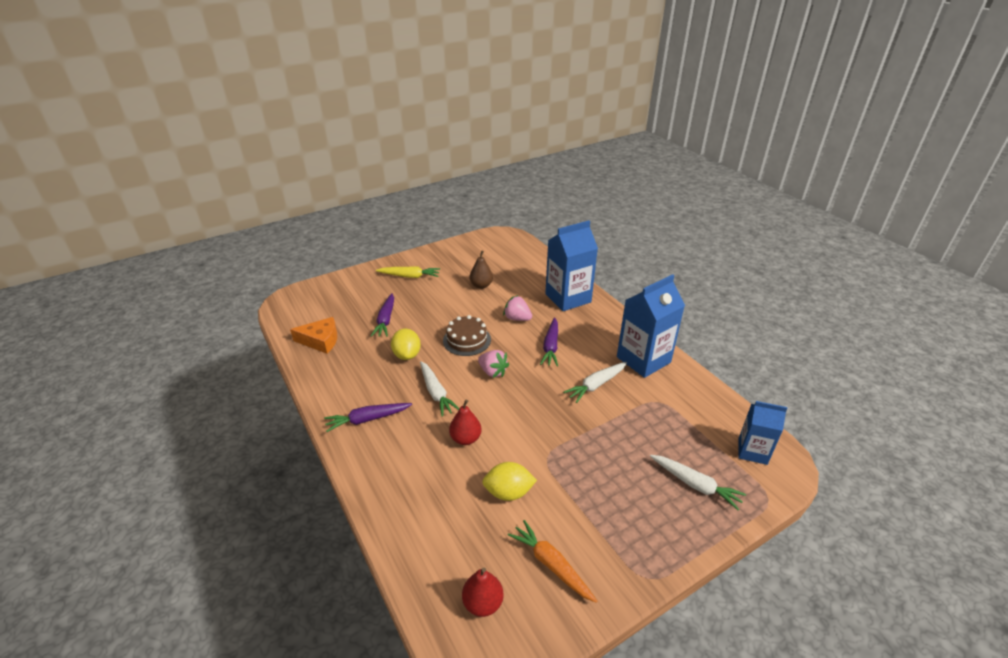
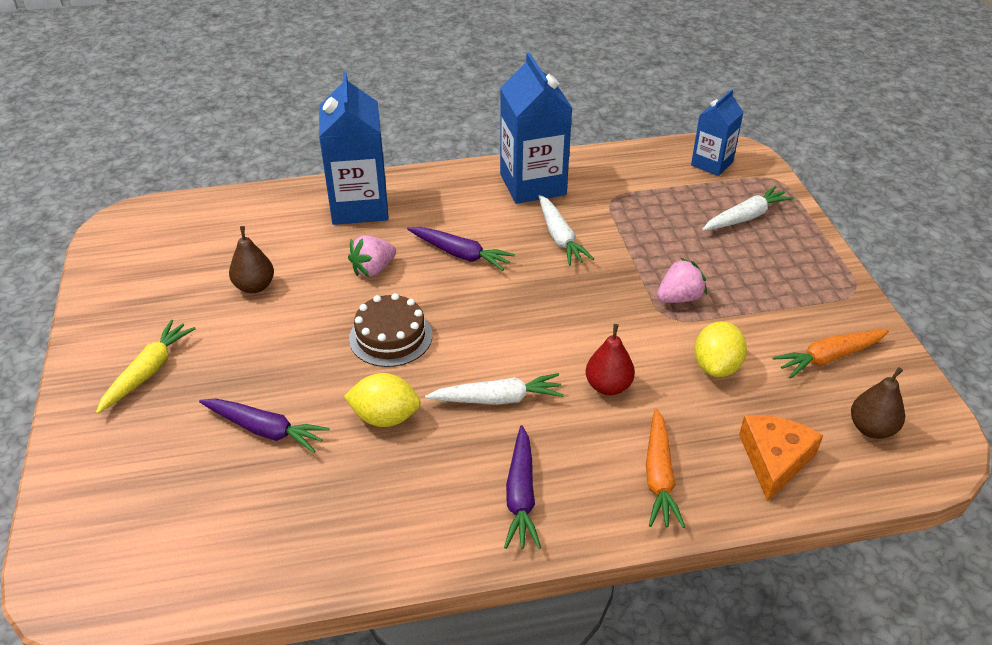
camera: 70 degrees left, 5 degrees up
(321, 340) = (264, 539): orange cheese -> orange cheese (774, 459)
(398, 478) = (659, 476): none -> orange carrot
(483, 603) = (871, 428): red pear -> brown pear
(493, 372) = (483, 326): pink strawberry -> pink strawberry (679, 298)

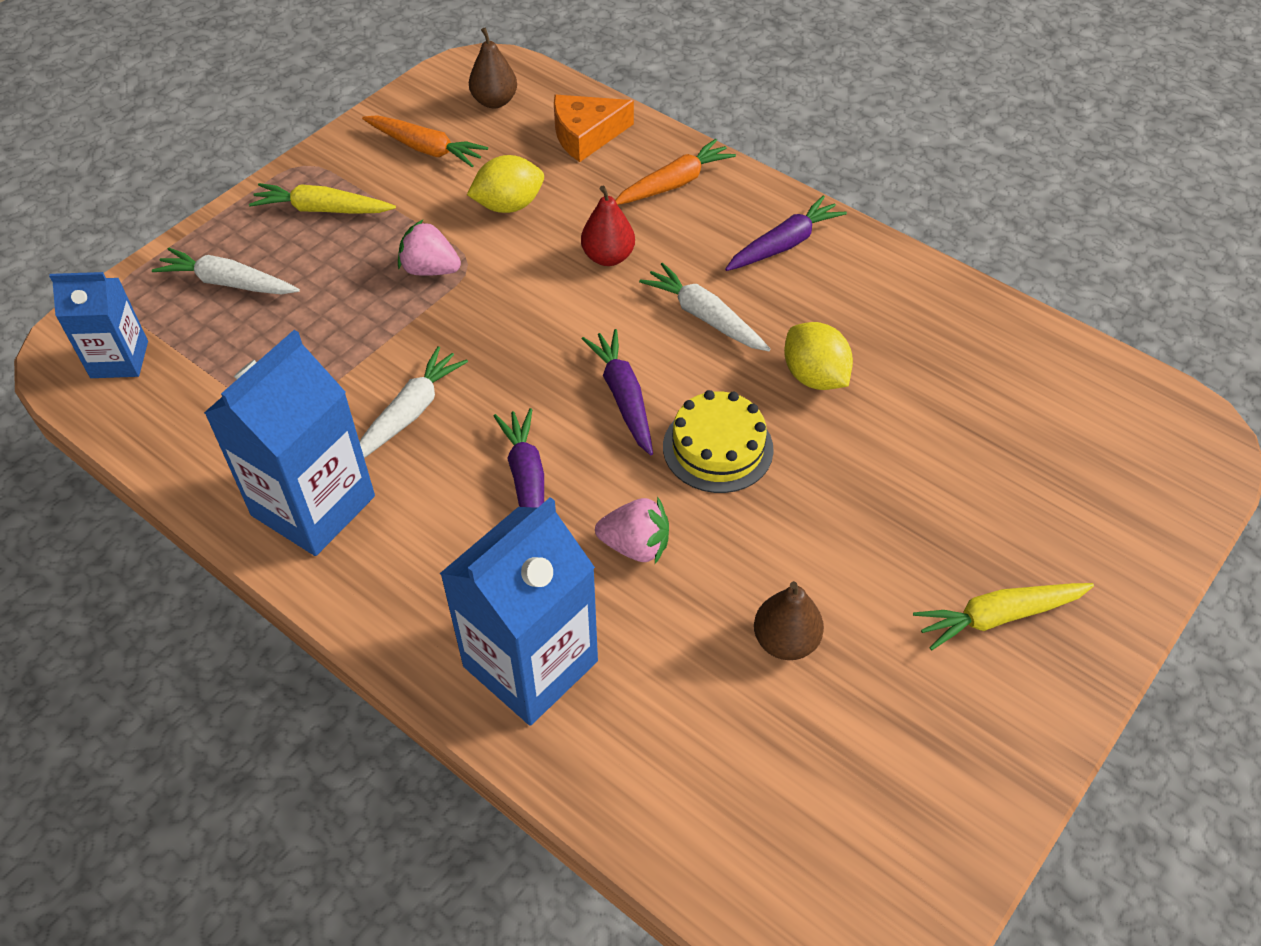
camera: 130 degrees left, 10 degrees up
(265, 430) = (930, 450): purple carrot -> purple carrot (623, 397)
(390, 337) = (718, 448): brown cake -> yellow cake
(791, 279) = (322, 209): none -> yellow carrot

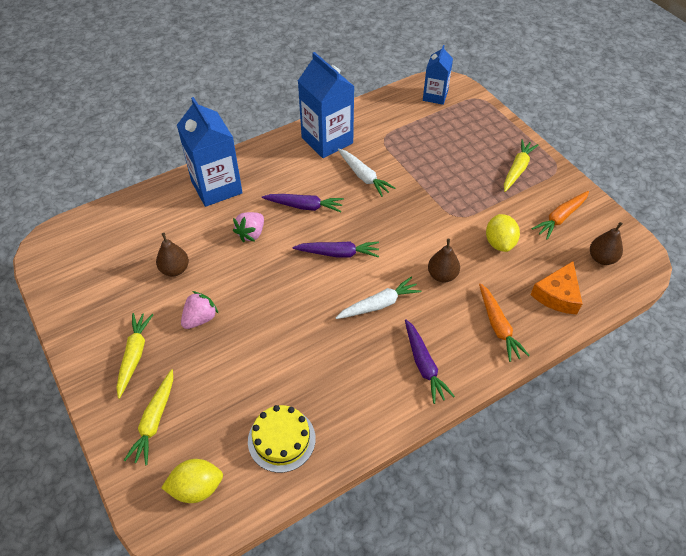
camera: 110 degrees right, 0 degrees up
(228, 283) = (472, 131): white carrot -> none
(430, 270) = (457, 201): pink strawberry -> pink strawberry (200, 318)
(586, 135) = (557, 295): orange cheese -> orange cheese turned 150 degrees counterclockwise
(608, 257) = (442, 275): red pear -> brown pear
(718, 448) = (288, 280): yellow cake -> yellow cake (281, 439)
(814, 377) = (314, 339): yellow lemon -> yellow lemon (196, 488)
(1082, 529) = (154, 421): none -> yellow carrot

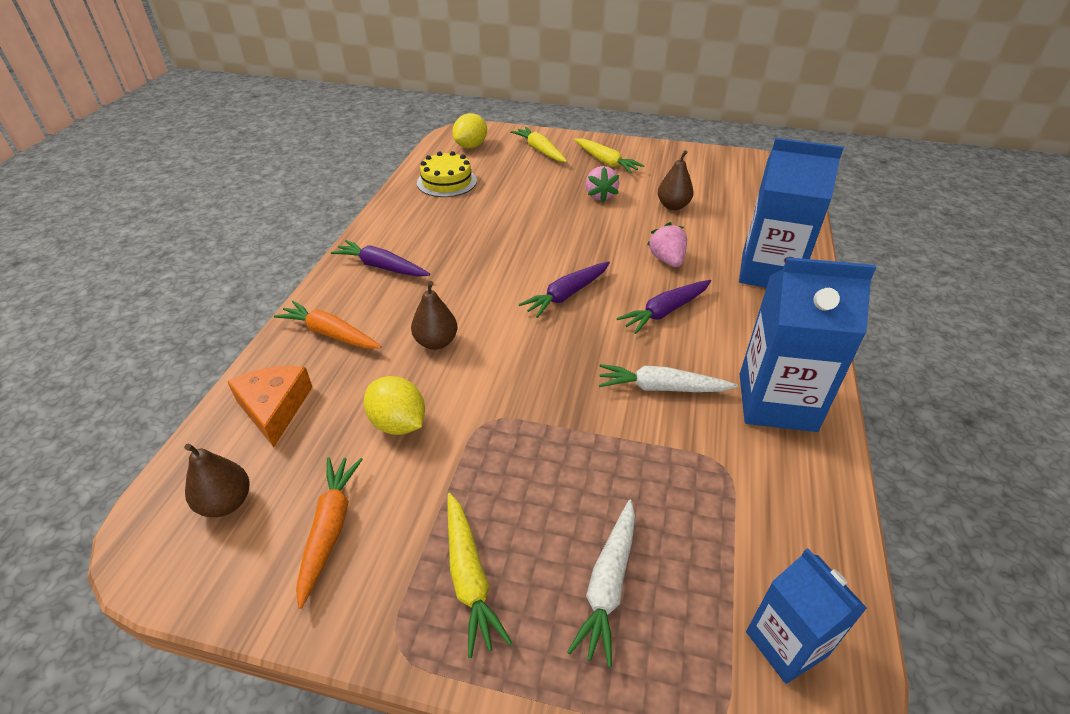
camera: 135 degrees right, 10 degrees down
(379, 304) = (472, 282): white carrot -> white carrot (608, 585)

